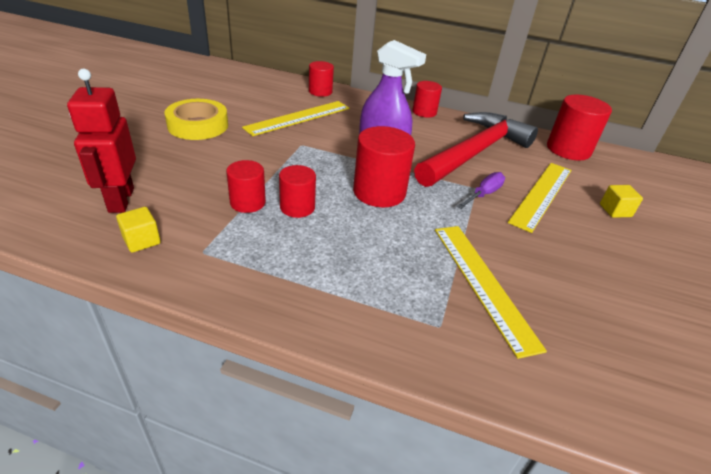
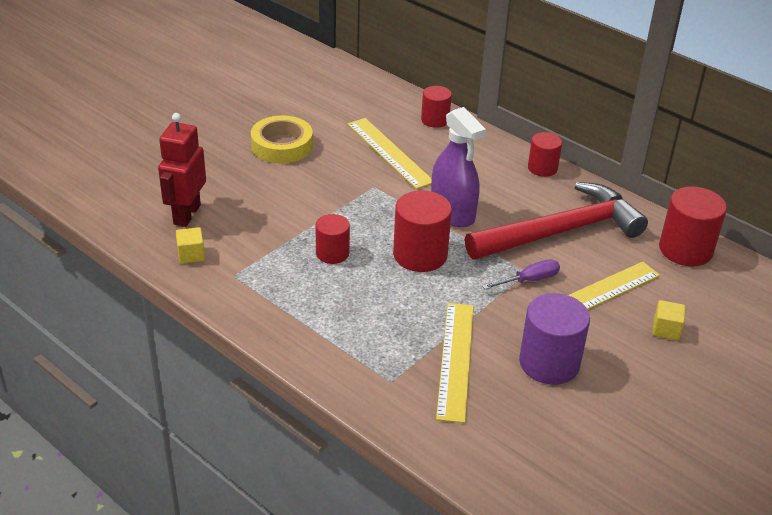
camera: 25 degrees right, 0 degrees up
(247, 202) = (290, 239): red cylinder -> none
(298, 118) = (389, 152): yellow ruler -> yellow ruler turned 75 degrees clockwise
(561, 263) = (549, 363): none -> purple cylinder

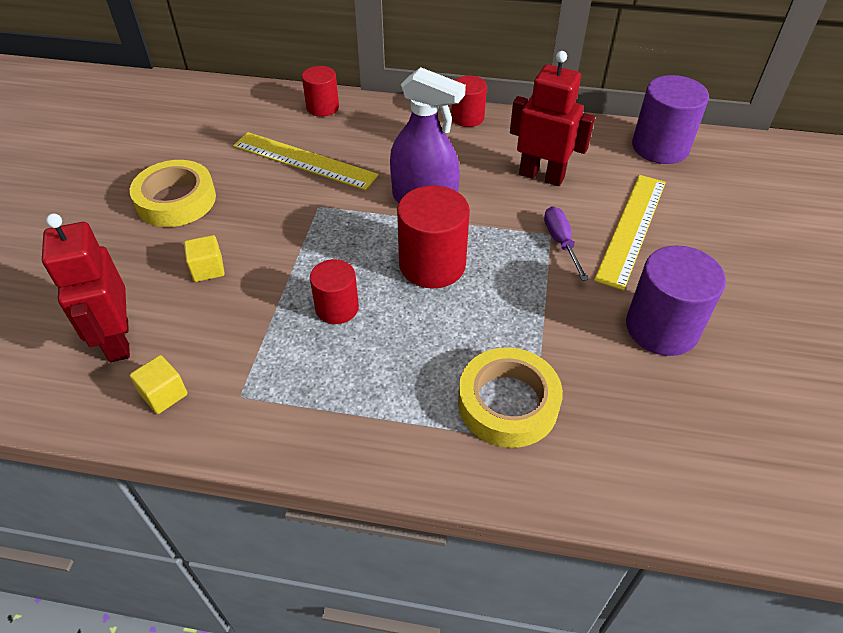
camera: 30 degrees left, 10 degrees up
(394, 354) = (508, 403): none -> yellow tape
(455, 360) = (574, 374): yellow ruler -> none
(529, 280) = (561, 242): purple screwdriver -> purple screwdriver turned 45 degrees counterclockwise
(560, 231) = (541, 176): red hammer -> red robot
(666, 329) = (722, 236): yellow cube -> yellow cube (208, 269)
(685, 250) = (660, 147): red cylinder -> purple cylinder

